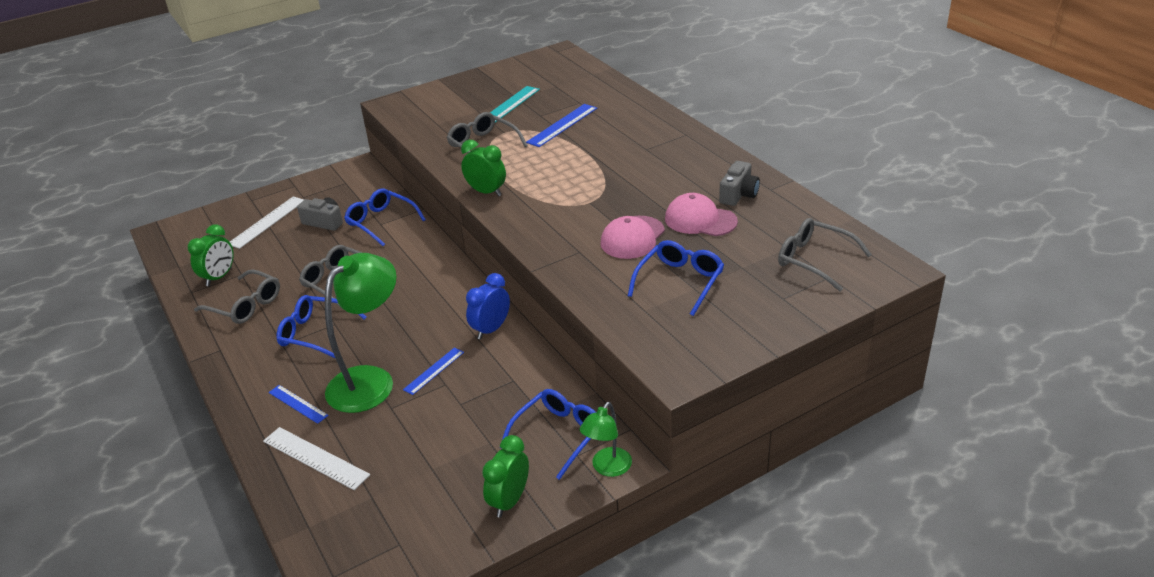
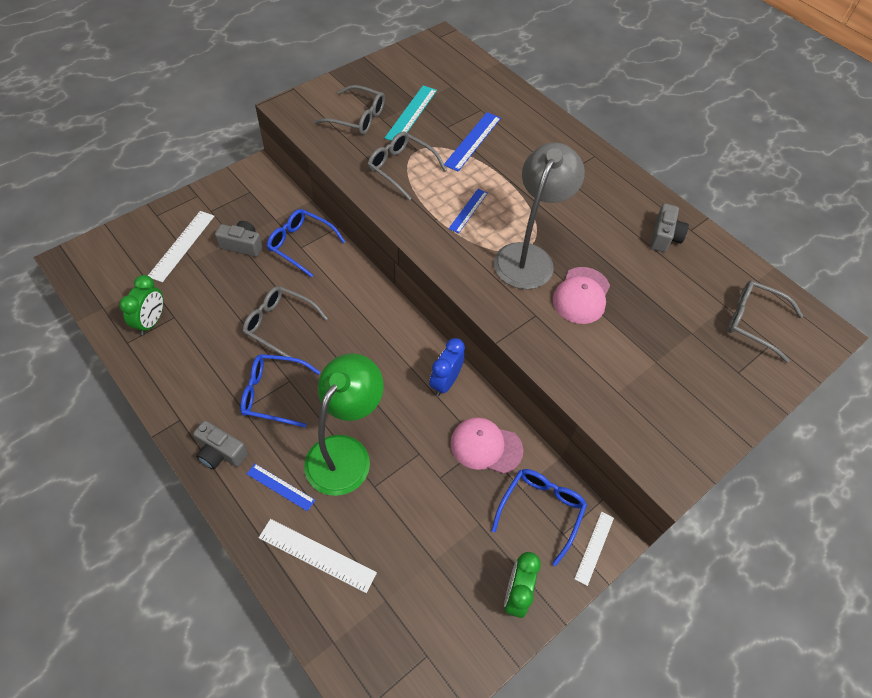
camera: 15 degrees left, 20 degrees up
(245, 305) = (189, 359): grey glasses -> grey glasses (357, 118)
(249, 375) = (220, 452): none -> grey camera
(434, 371) = (404, 437): blue ruler -> blue ruler (468, 210)
(486, 192) = (422, 234): green clock -> none
(587, 208) = (528, 256): none -> grey lamp
(607, 468) = (594, 547): green lamp -> white ruler
(679, 282) = (640, 354): blue glasses -> none
(700, 220) = (638, 271): pink cap -> pink cap (486, 446)

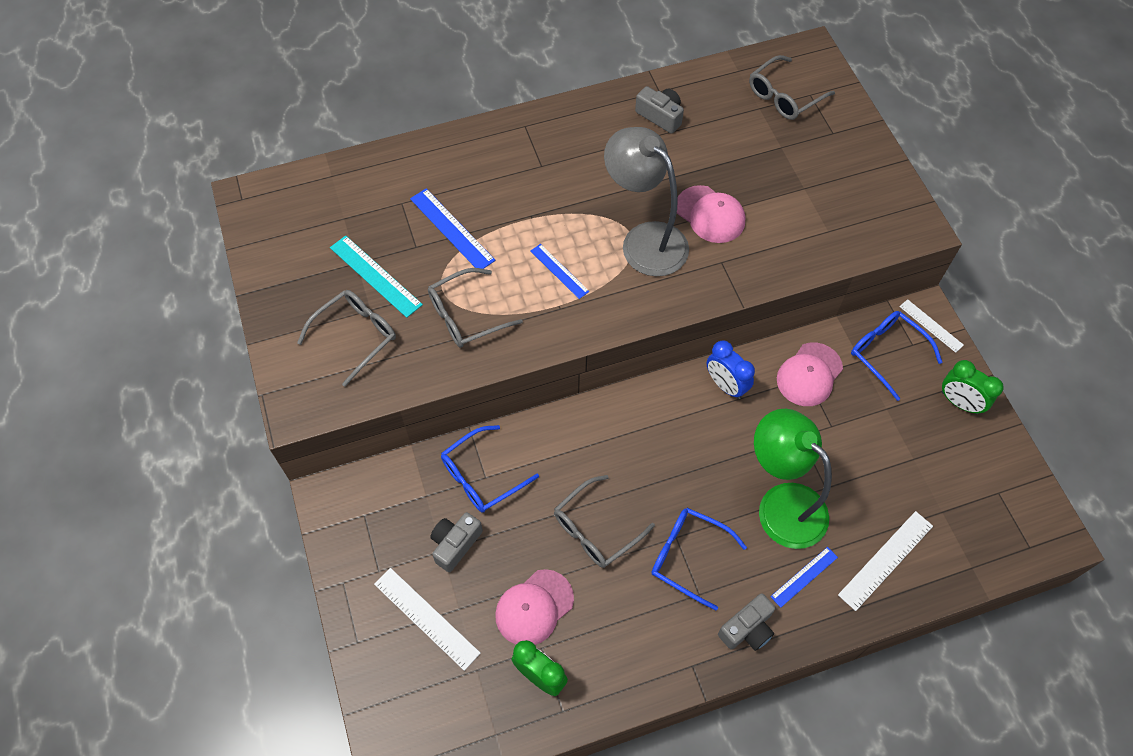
camera: 65 degrees left, 5 degrees up
(204, 304) = (534, 607): none -> pink cap
(274, 394) = (689, 557): blue glasses -> blue glasses turned 90 degrees clockwise

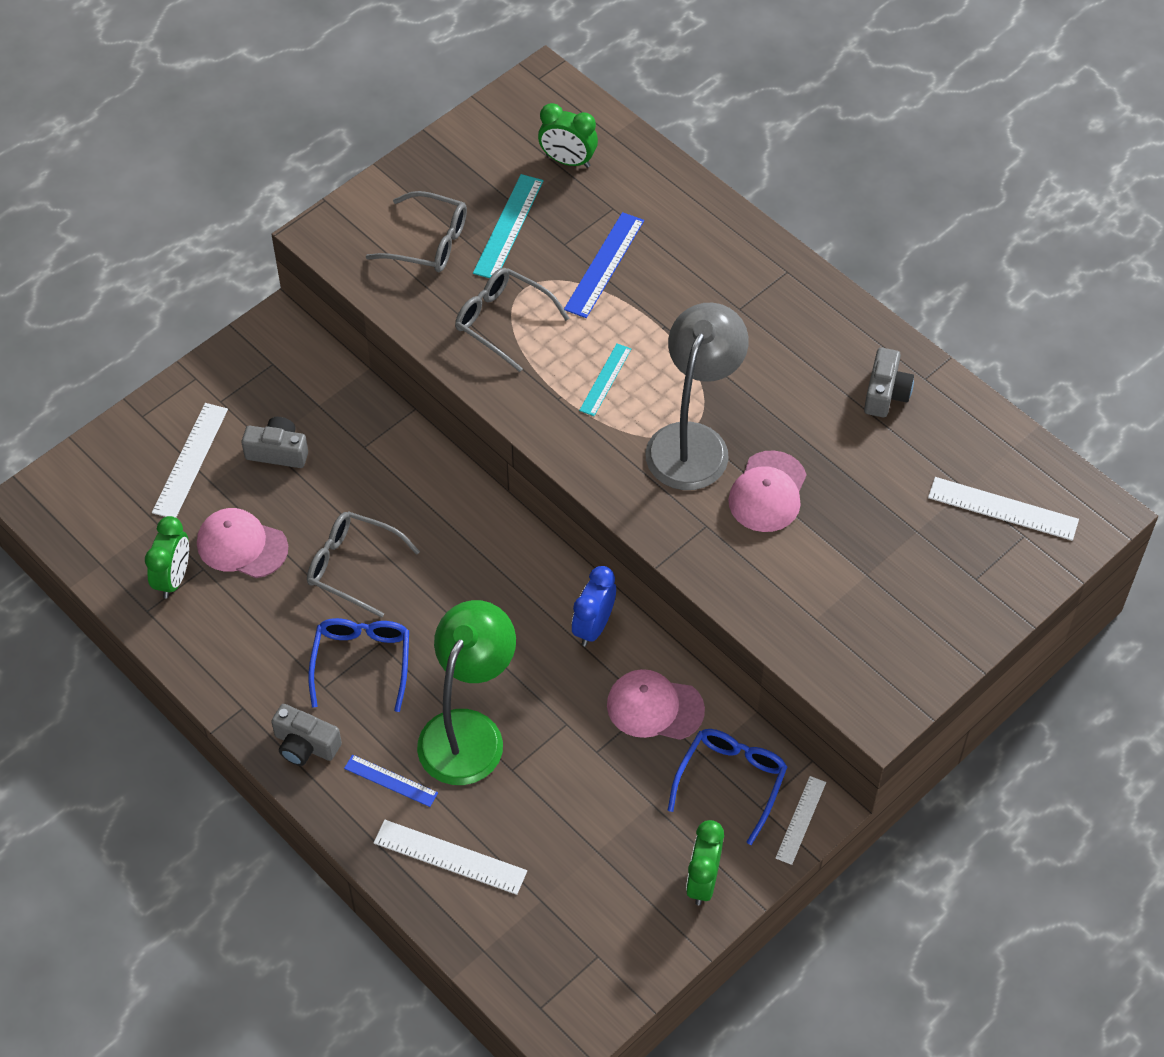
camera: 65 degrees right, 5 degrees down
(337, 212) = (568, 161): none -> green clock
(482, 476) = (364, 443): blue glasses -> none
(559, 271) = (605, 379): blue ruler -> turquoise ruler
(784, 96) = (1003, 509): grey glasses -> white ruler

